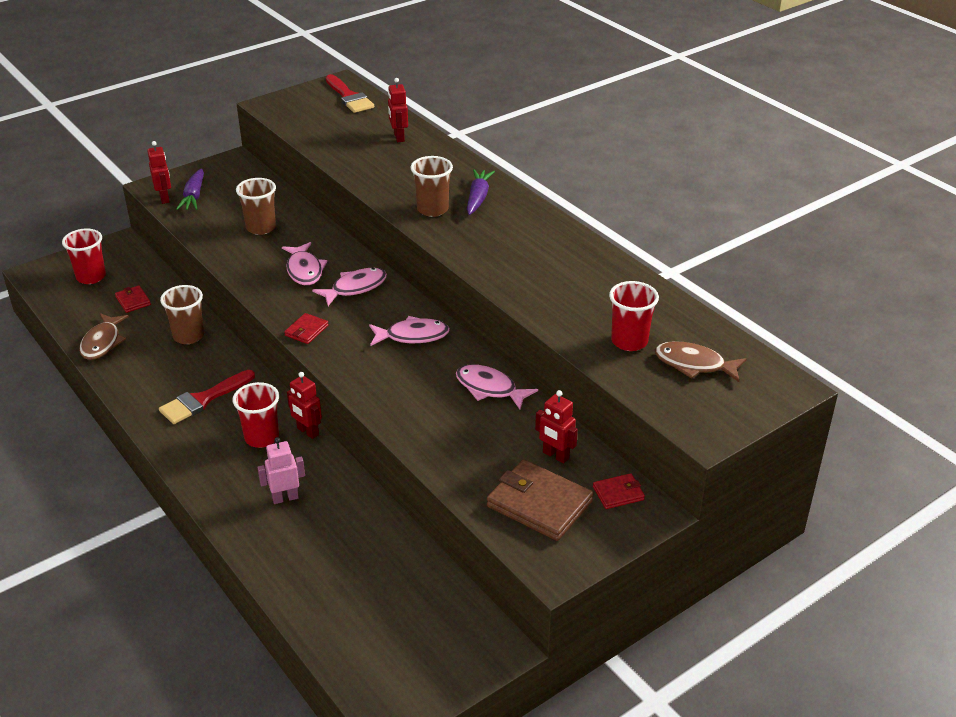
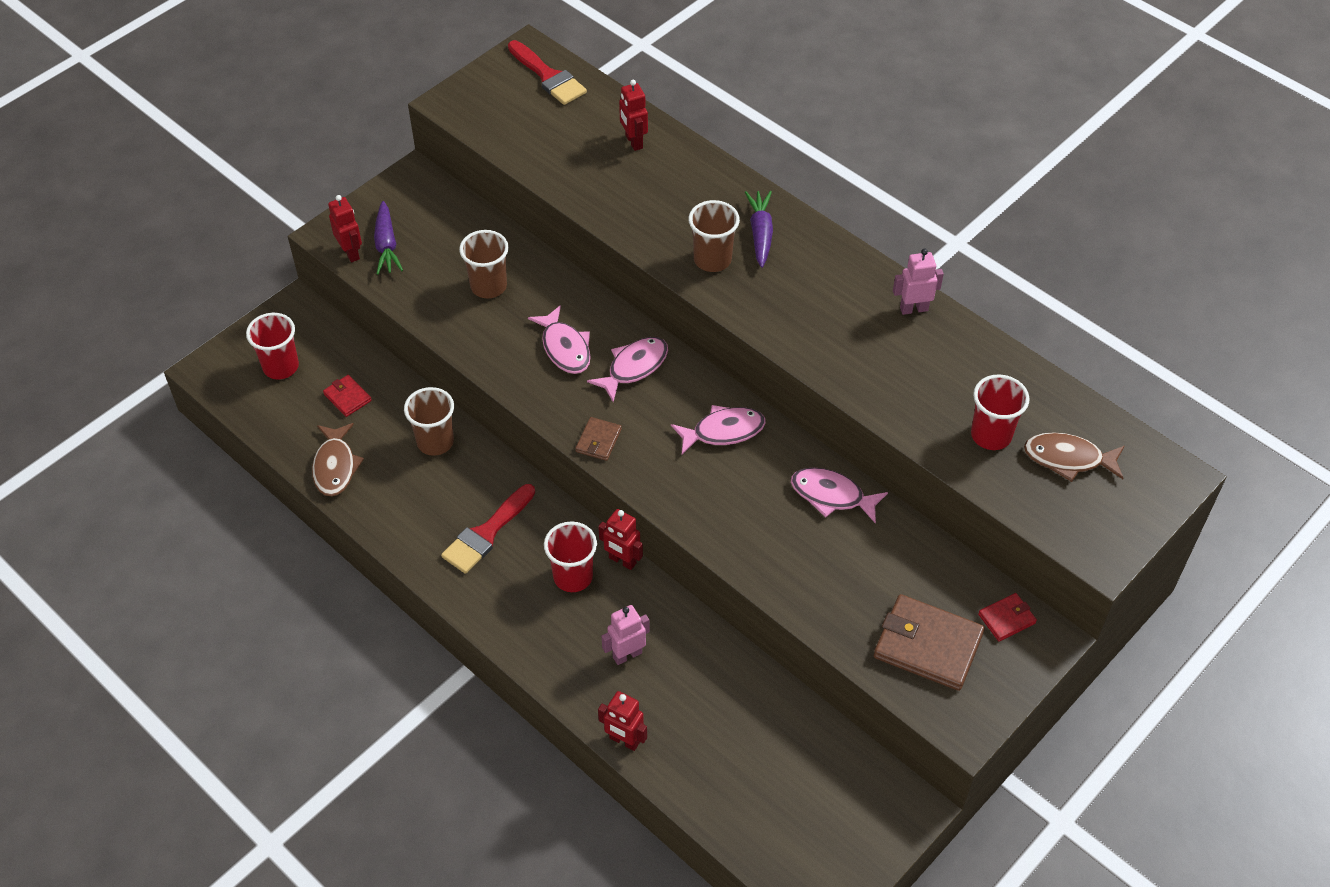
camera: 10 degrees left, 15 degrees up
(306, 330) = (598, 440): red wallet -> brown wallet
(555, 456) = (928, 578): red robot -> red robot (624, 741)
(589, 254) = (913, 309): none -> pink robot

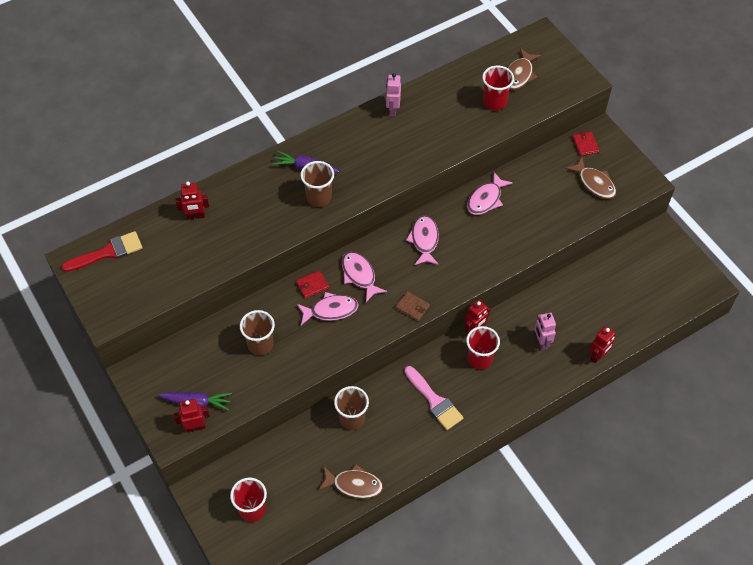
camera: 75 degrees left, 5 degrees up
(347, 397) = (295, 468): red wallet -> red wallet (312, 285)
(486, 533) = (434, 401): red brush -> pink brush
(928, 645) = (594, 183): brown wallet -> brown fish

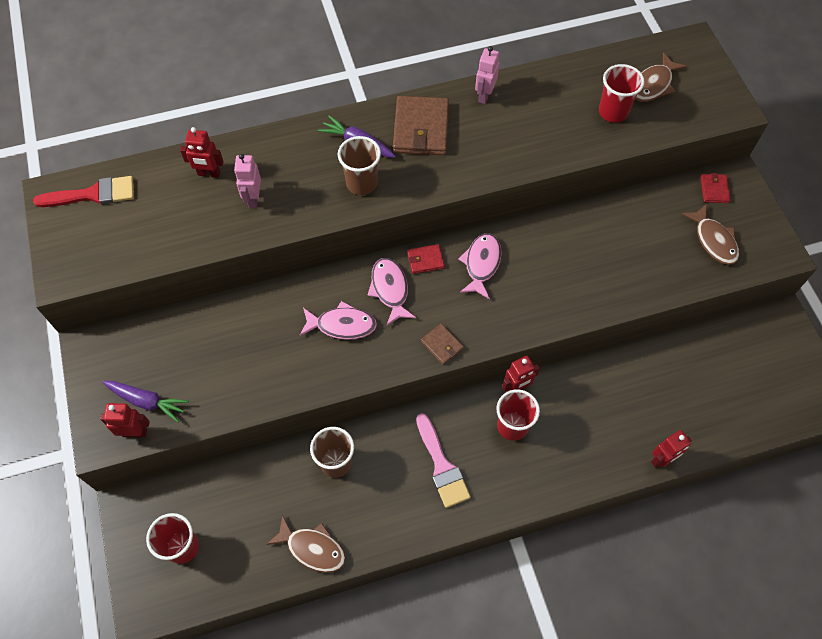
camera: 15 degrees right, 5 degrees up
(260, 344) = (245, 347): brown cup -> none
(312, 285) = (330, 289): red wallet -> red wallet (425, 260)
(351, 146) = (421, 129): none -> brown wallet
(486, 199) = (572, 230): pink fish -> none
(541, 342) = (594, 423): pink robot -> pink robot (253, 199)

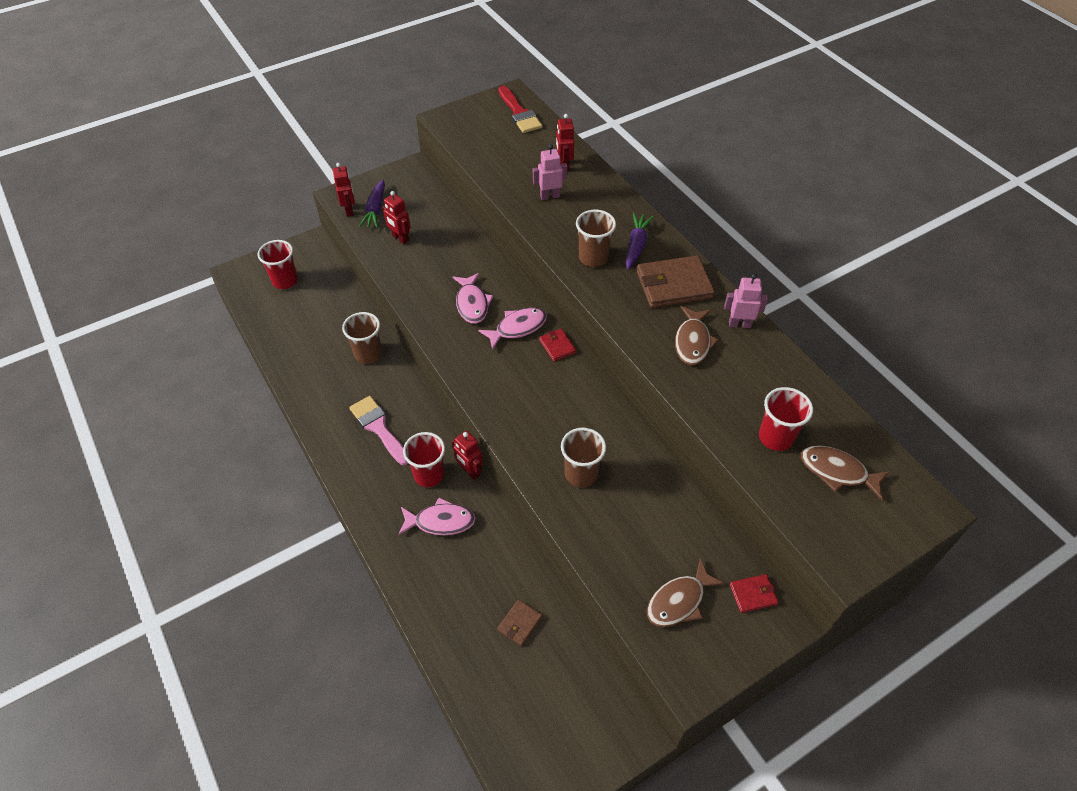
camera: 75 degrees right, 10 degrees down
(312, 548) = (293, 356): brown fish -> brown fish (693, 342)
(442, 345) = (472, 376): brown wallet -> brown wallet (520, 623)
(442, 466) = (379, 427): pink brush -> pink brush turned 90 degrees clockwise
(481, 264) = (568, 389): pink fish -> pink fish (441, 521)
(580, 278) = (581, 474): none -> brown cup
(662, 459) = (421, 615): red robot -> red robot (400, 238)

